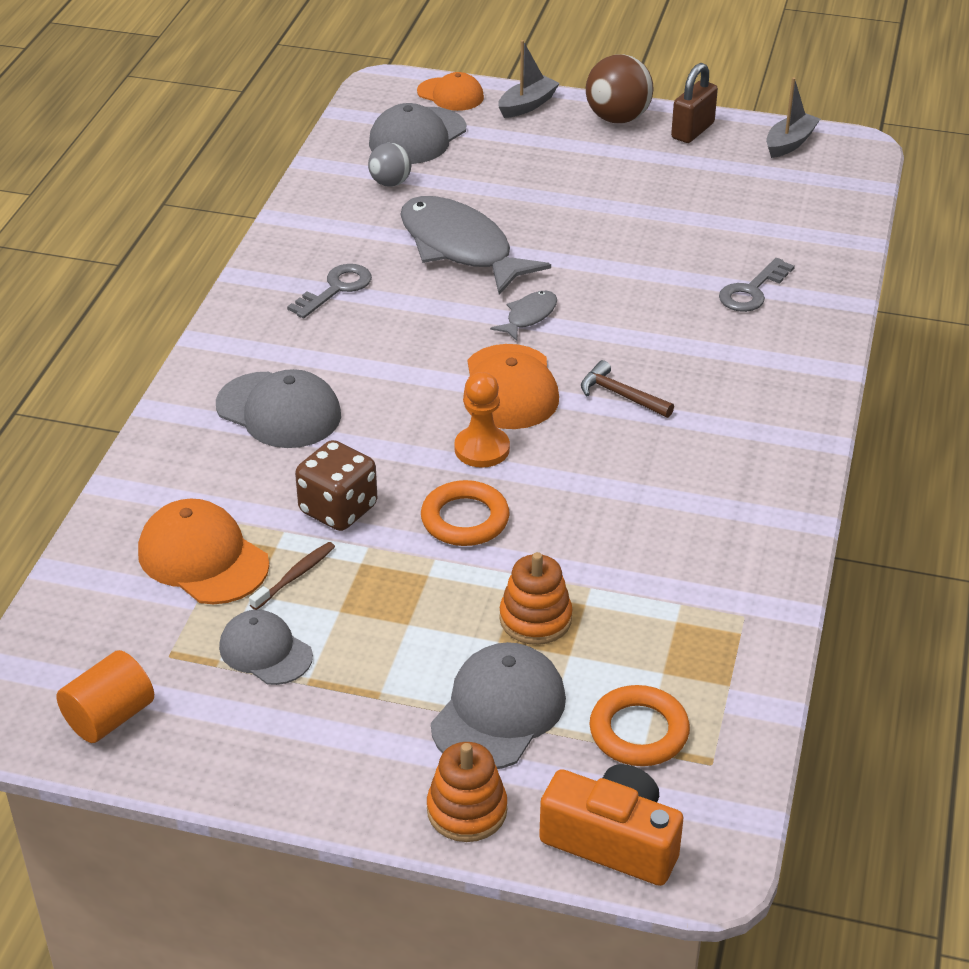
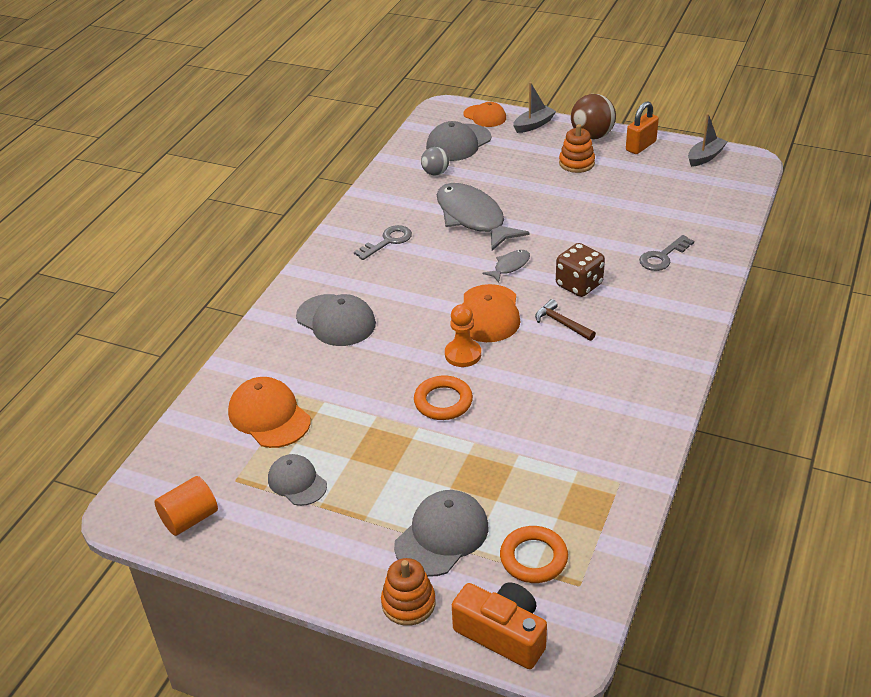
camera: 10 degrees right, 0 degrees up
(295, 576) = (325, 432): brown toothbrush -> none
(338, 509) = (362, 389): brown dice -> brown dice (579, 285)
(535, 619) = (478, 473): orange stacking toy -> orange stacking toy (576, 163)
(692, 131) = (640, 146): brown padlock -> orange padlock

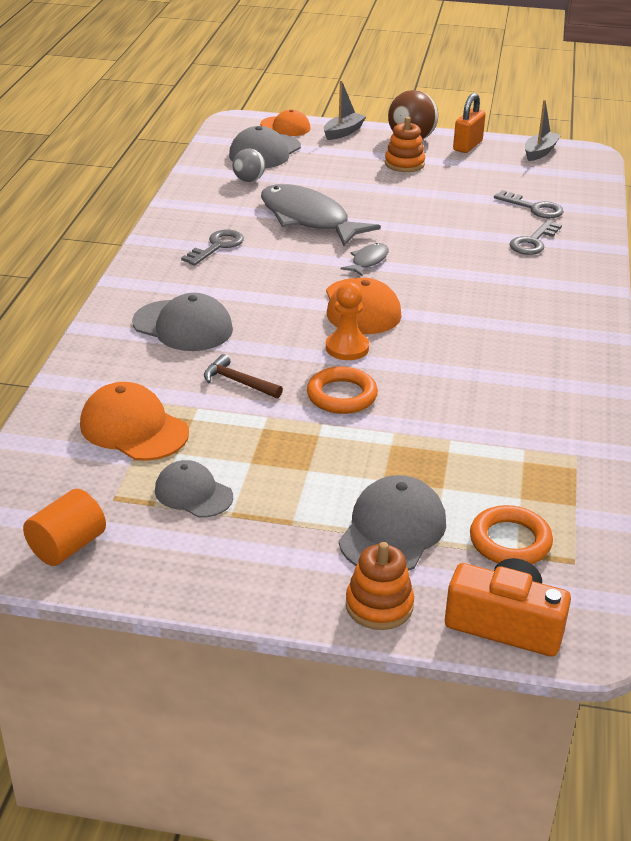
camera: 15 degrees left, 5 degrees down
(562, 323) = (448, 310): brown hammer -> brown hammer (238, 382)
(579, 285) = (453, 273): brown dice -> none
(677, 219) = (534, 208): none -> grey key

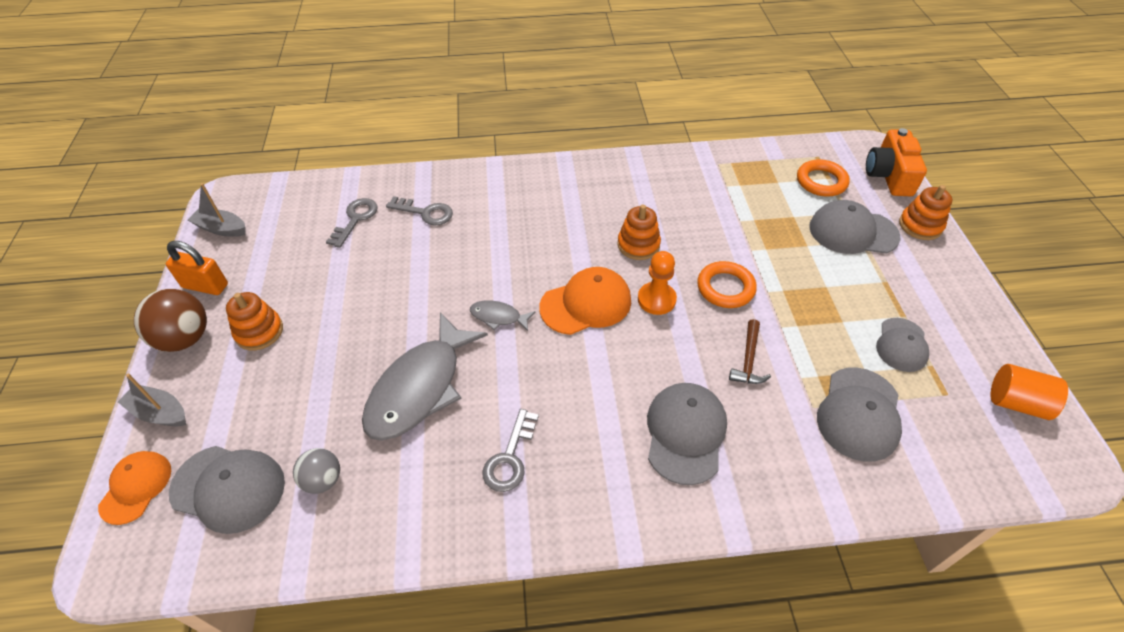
camera: 105 degrees left, 15 degrees up
(134, 428) = (859, 414): orange cap -> grey cap
(217, 246) = (510, 458): grey key -> grey key turned 90 degrees counterclockwise
(435, 355) = (638, 245): none -> orange stacking toy

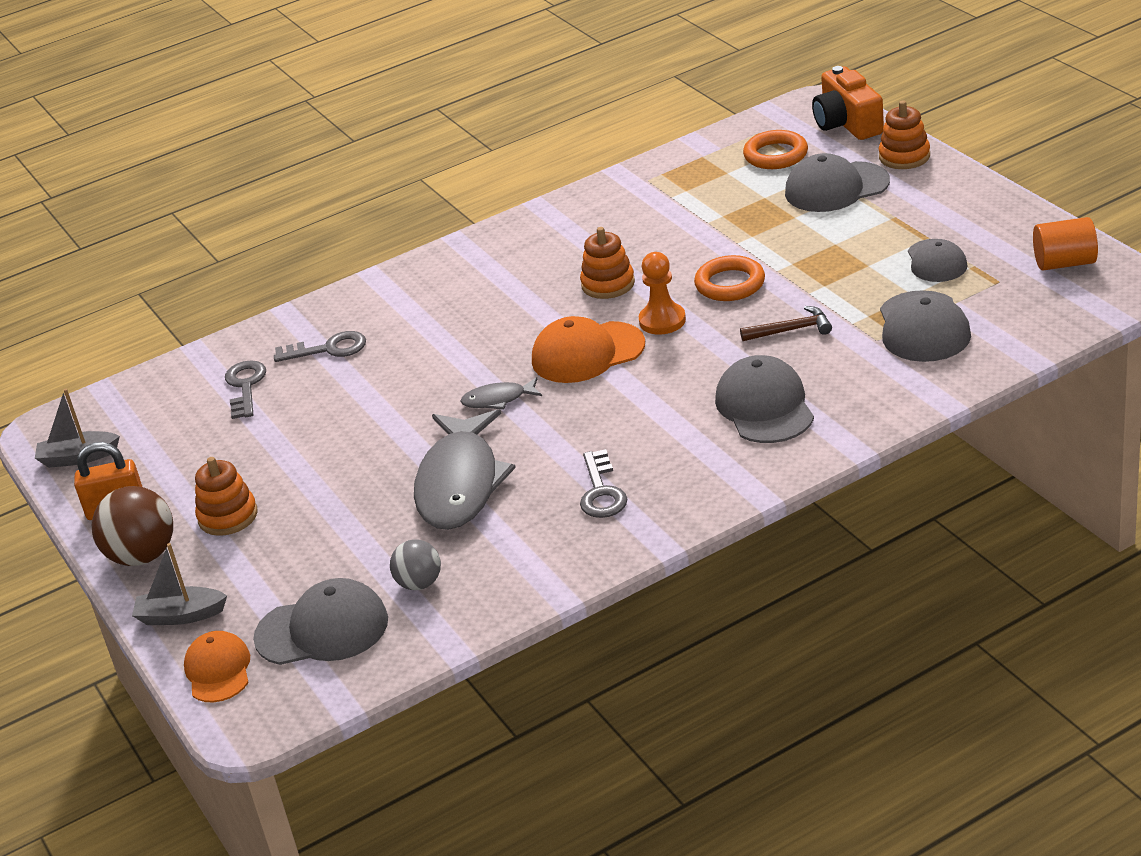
camera: 20 degrees left, 15 degrees down
(586, 304) = (587, 353): orange cap -> orange cap turned 150 degrees counterclockwise
(748, 360) = (791, 330): brown hammer -> brown hammer turned 90 degrees counterclockwise

